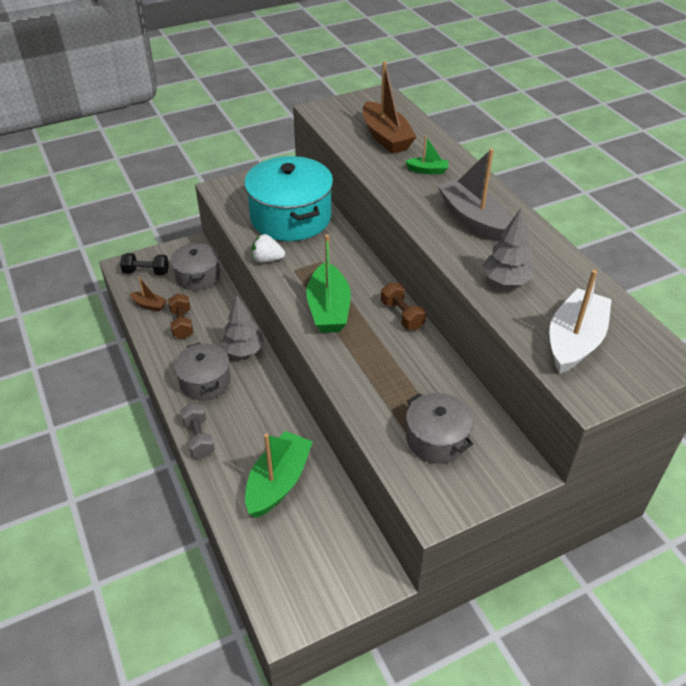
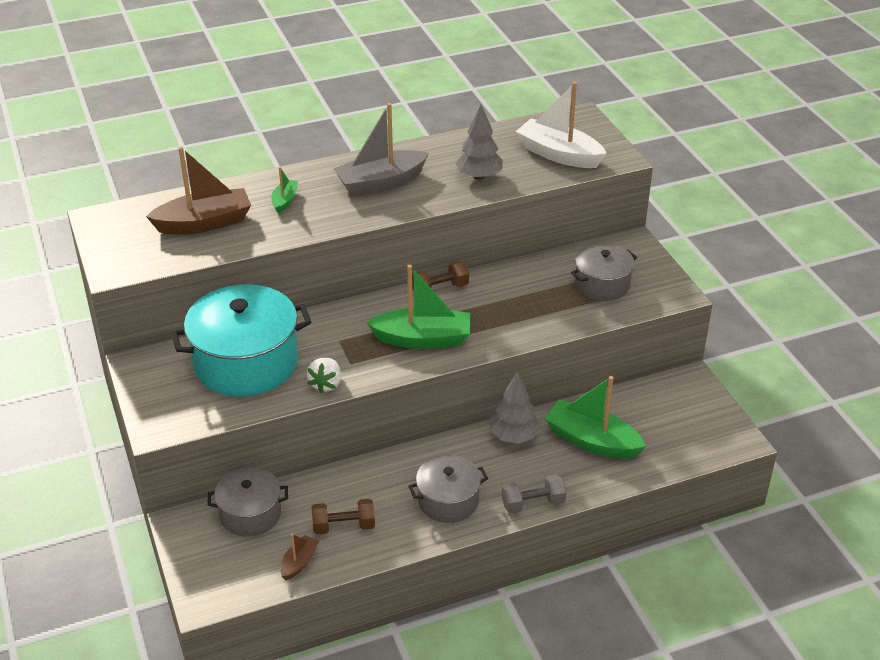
camera: 85 degrees left, 5 degrees down
(146, 272) = (226, 571): black dumbbell -> none
(244, 350) = (401, 467): grey tree -> grey tree (514, 436)

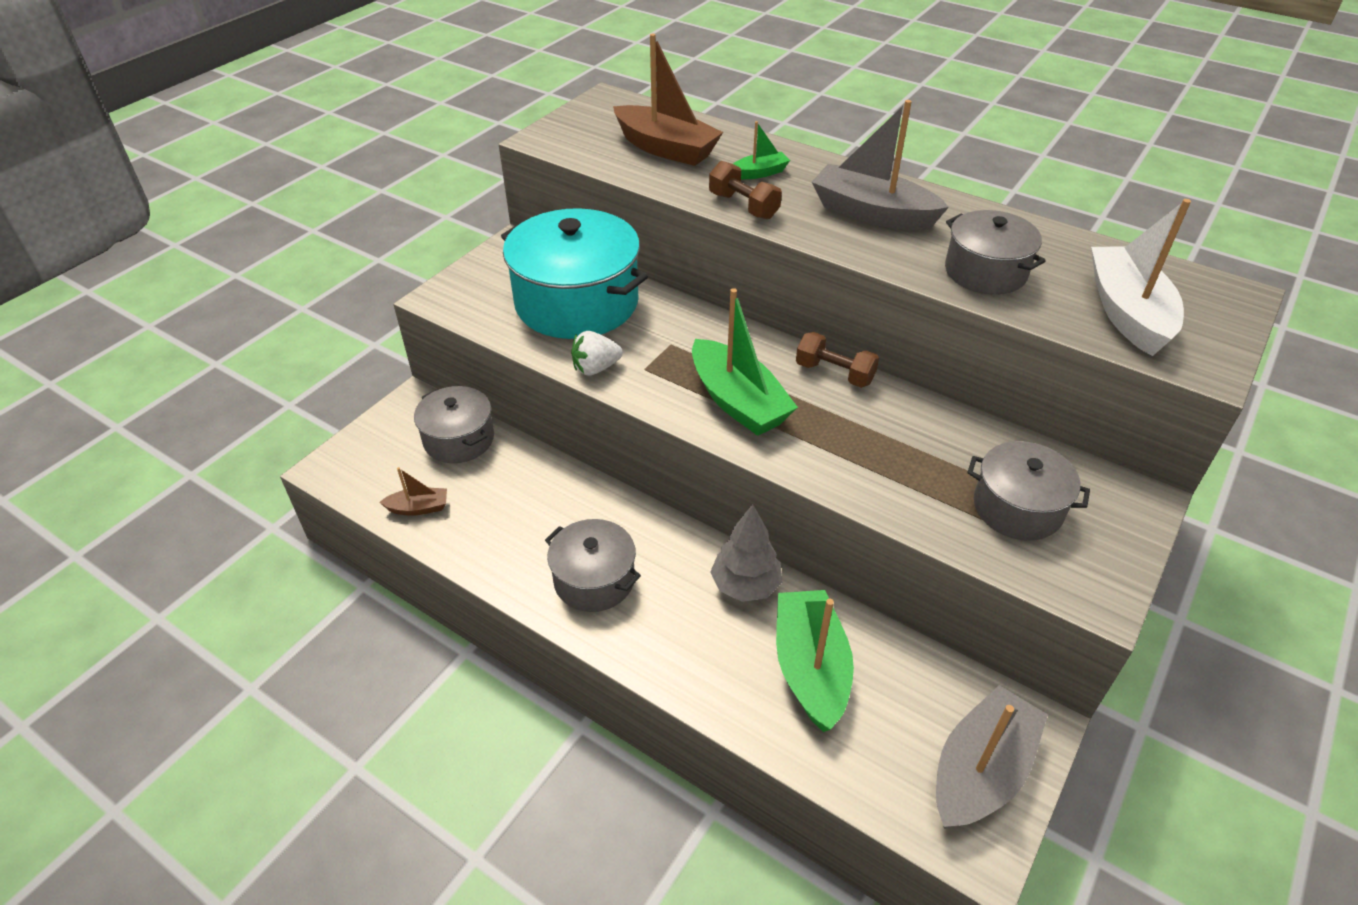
camera: 55 degrees right, 5 degrees up
(344, 526) = (492, 514): brown dumbbell -> brown dumbbell (743, 206)
(479, 176) = (985, 272): grey tree -> grey pot
(533, 503) = (653, 662): grey dumbbell -> none
(700, 414) = (980, 771): none -> grey boat

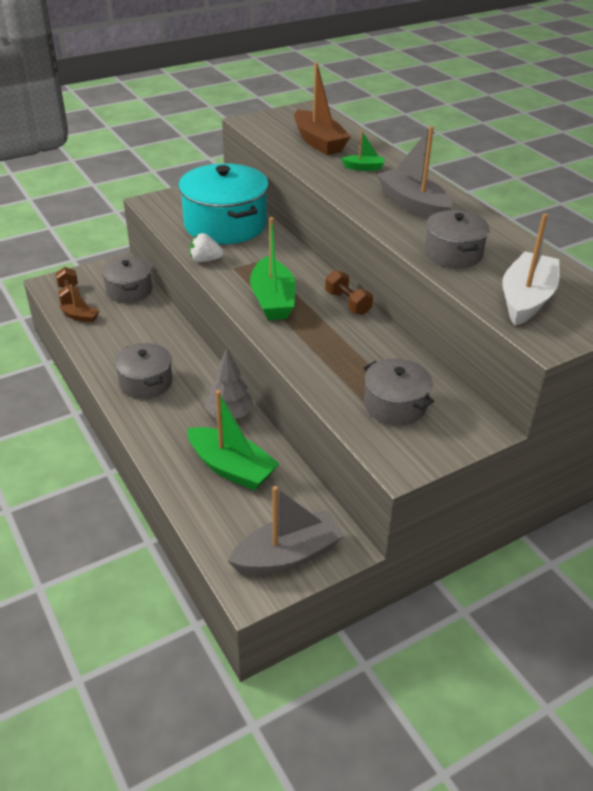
camera: 25 degrees right, 5 degrees down
(743, 206) = (334, 182): brown dumbbell -> brown dumbbell (70, 296)
(810, 668) = (231, 468): green boat -> green boat turned 105 degrees clockwise

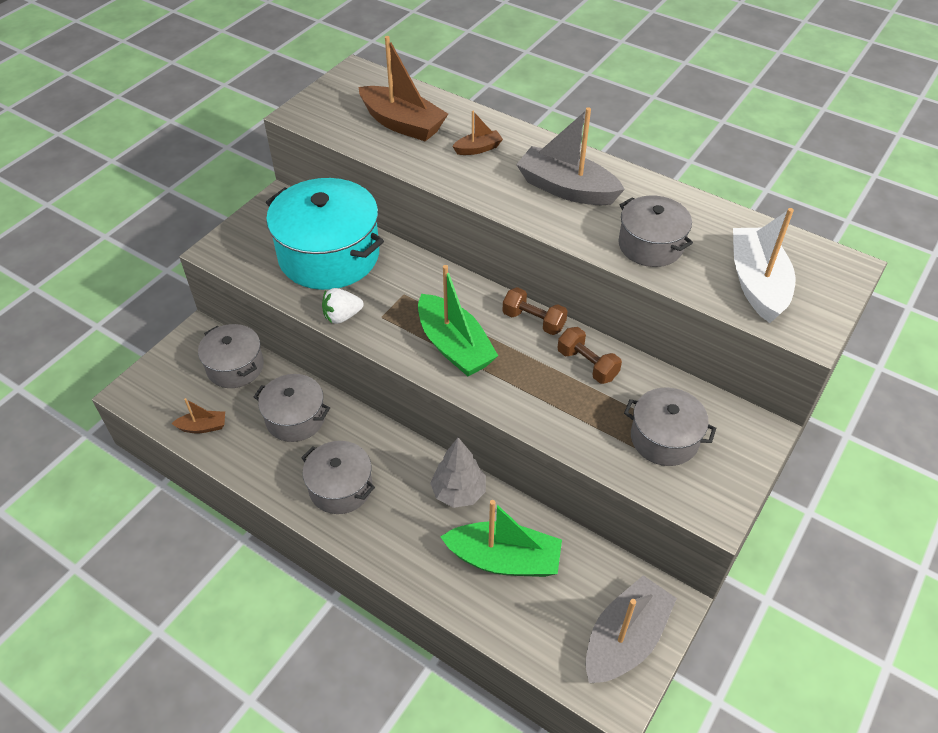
camera: 25 degrees left, 10 degrees up
(70, 296) = (168, 402): brown dumbbell -> brown dumbbell (587, 365)
(147, 332) = (295, 418): none -> grey pot
(364, 168) = (478, 149): green boat -> brown boat

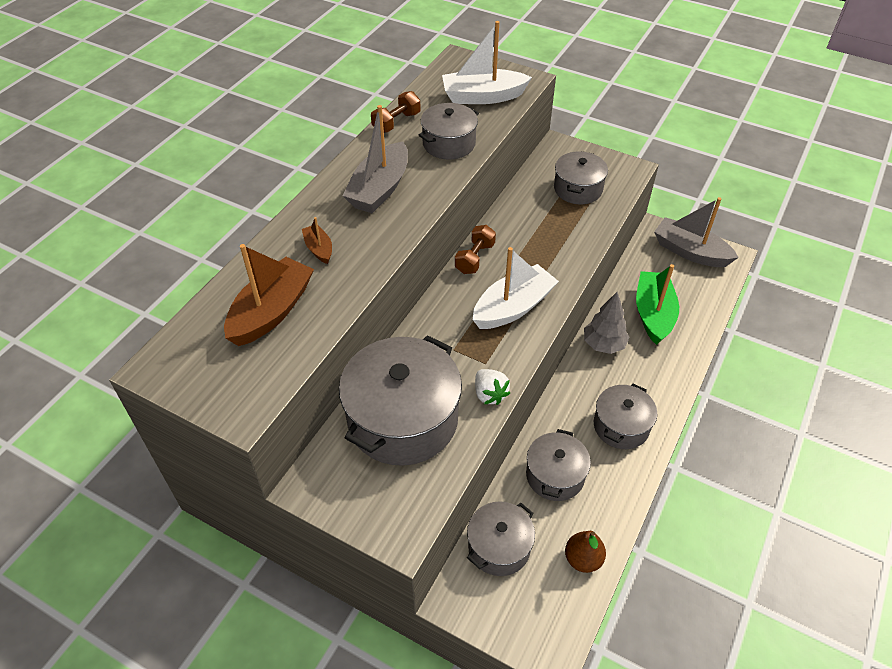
camera: 95 degrees left, 0 degrees up
(203, 427) = (583, 559): brown boat -> brown pear
(329, 255) = (403, 419): turquoise pot -> grey pot
(454, 346) = (513, 307): green boat -> white boat
(587, 365) = (517, 226): brown dumbbell -> brown dumbbell (396, 122)

